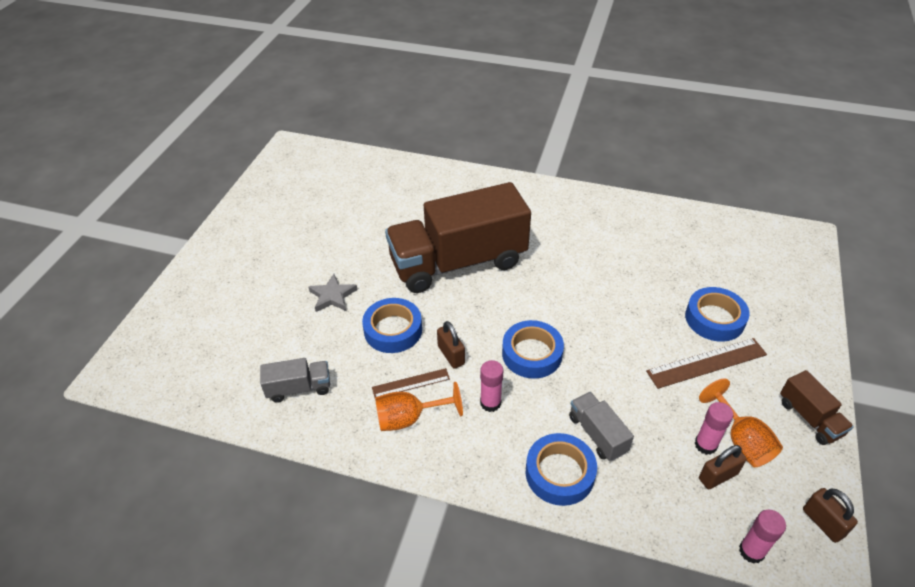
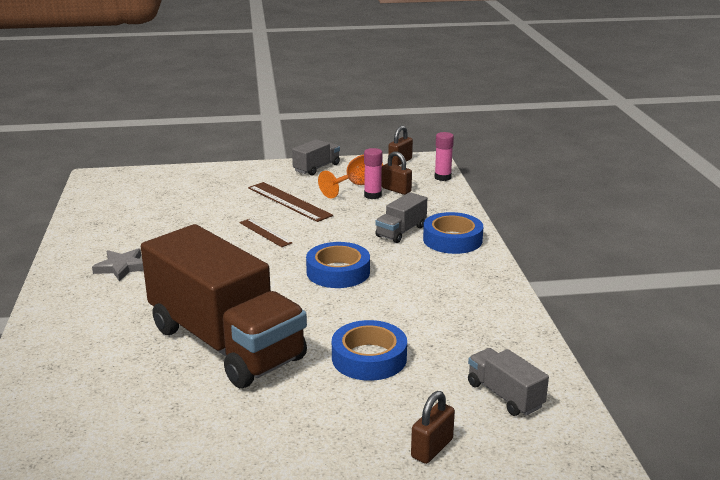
camera: 115 degrees left, 20 degrees down
(332, 296) = (347, 424): grey star -> grey star (122, 267)
(409, 418) = (471, 316): orange goblet -> none
(411, 383) = (430, 326): brown ruler -> brown ruler (265, 233)
(451, 355) = (375, 313): brown padlock -> brown padlock (432, 448)
(490, 403) = (414, 280): pink glue stick -> none
(714, 319) = (233, 203): blue tape -> none
(810, 418) = (316, 168): brown truck -> grey truck

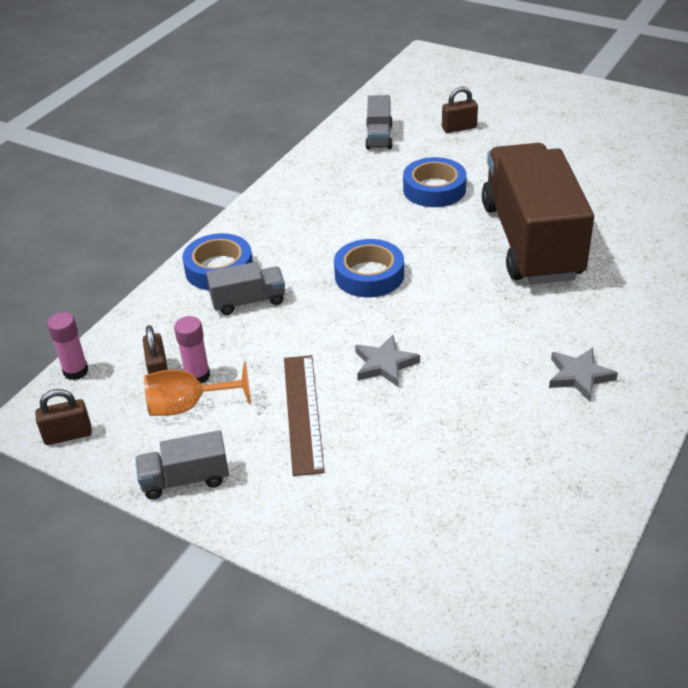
camera: 140 degrees left, 15 degrees up
(265, 233) = (385, 364): brown ruler -> grey star

